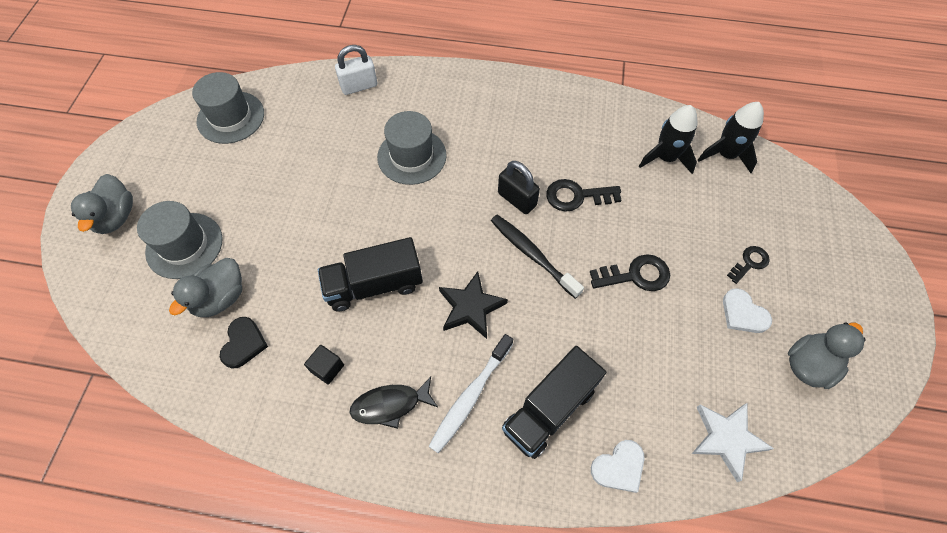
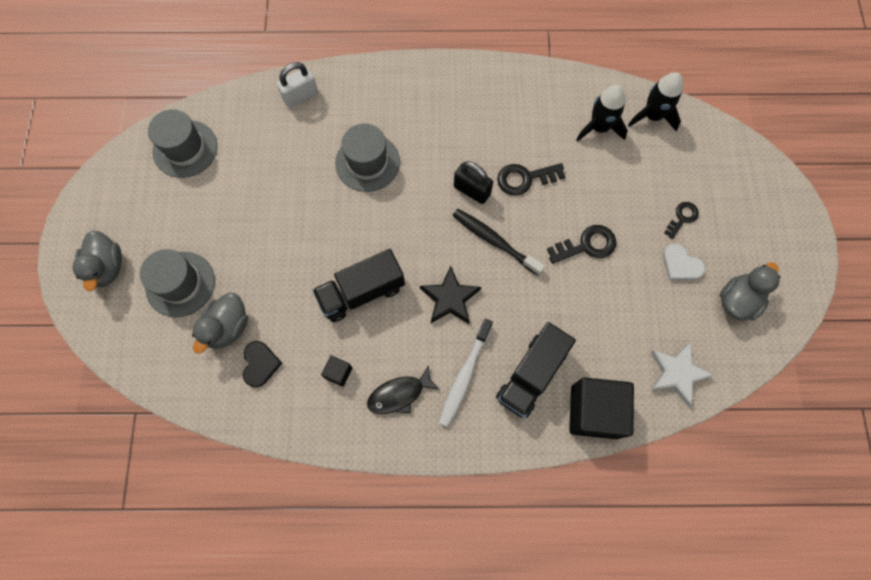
camera: 10 degrees left, 10 degrees up
(619, 467) = (594, 411): white heart -> black cube

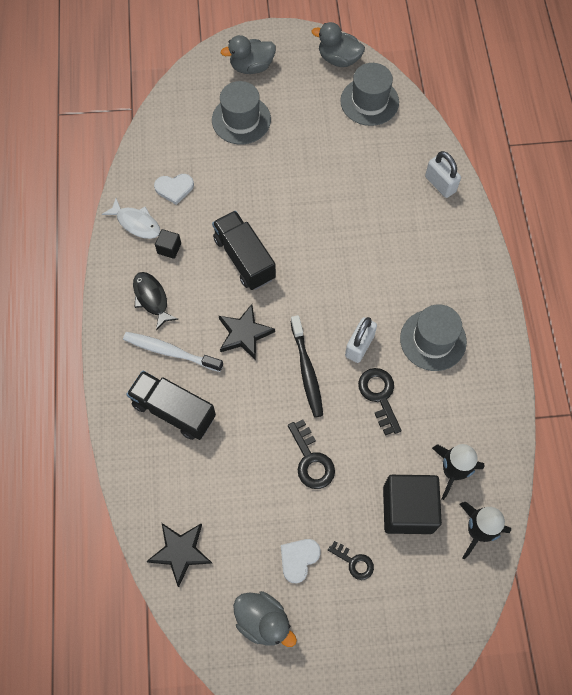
camera: 85 degrees right, 5 degrees down
(228, 327) = (205, 160): grey duck -> grey duck (338, 59)
(260, 364) = (174, 188): black heart -> white heart
(300, 409) = (136, 223): none -> white fish
(367, 162) = (377, 249): grey hat -> grey hat (433, 340)
(472, 190) = (359, 346): black padlock -> white padlock
(495, 241) = (306, 370): black toothbrush -> black toothbrush turned 135 degrees clockwise
(594, 411) = (140, 470): black cube -> black cube (407, 509)
(677, 373) = (180, 552): white star -> black star

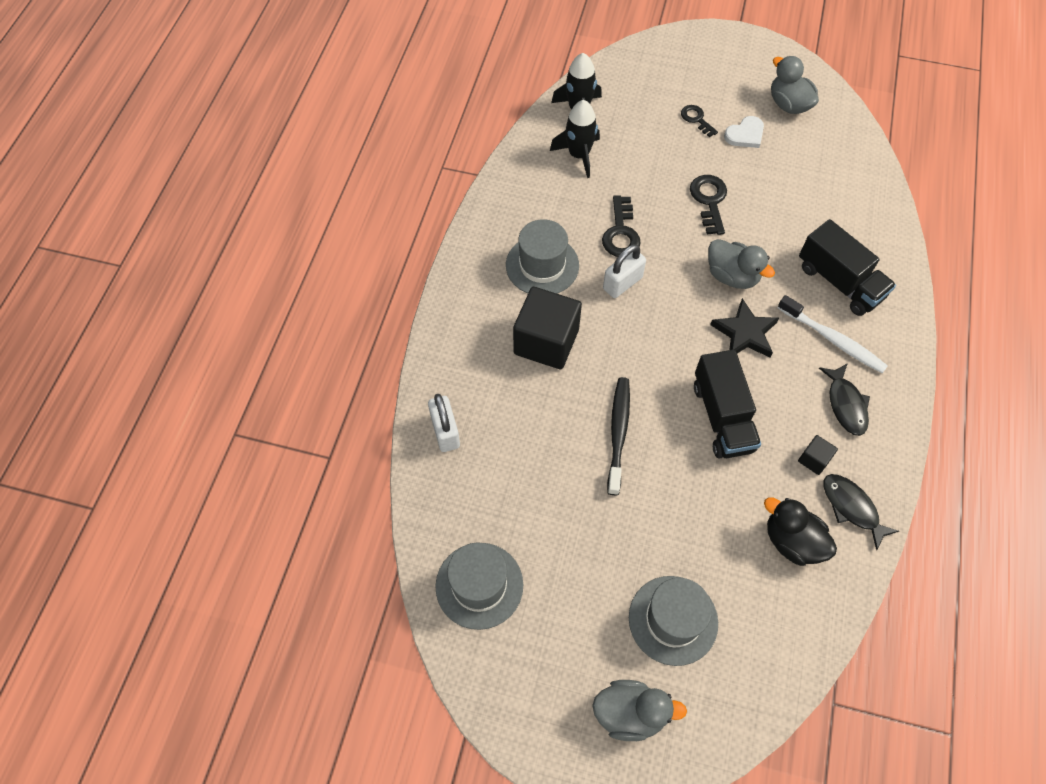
camera: 160 degrees left, 5 degrees down
(136, 223) = (851, 508): white fish -> black fish
(174, 188) = (792, 541): white heart -> black duck
(180, 552) = (852, 168): black star -> none
(306, 370) = (687, 277): black toothbrush -> black toothbrush (618, 433)
(338, 59) = (492, 678): grey duck -> grey duck (732, 276)
(407, 509) = (633, 140): black cube -> black cube (546, 341)

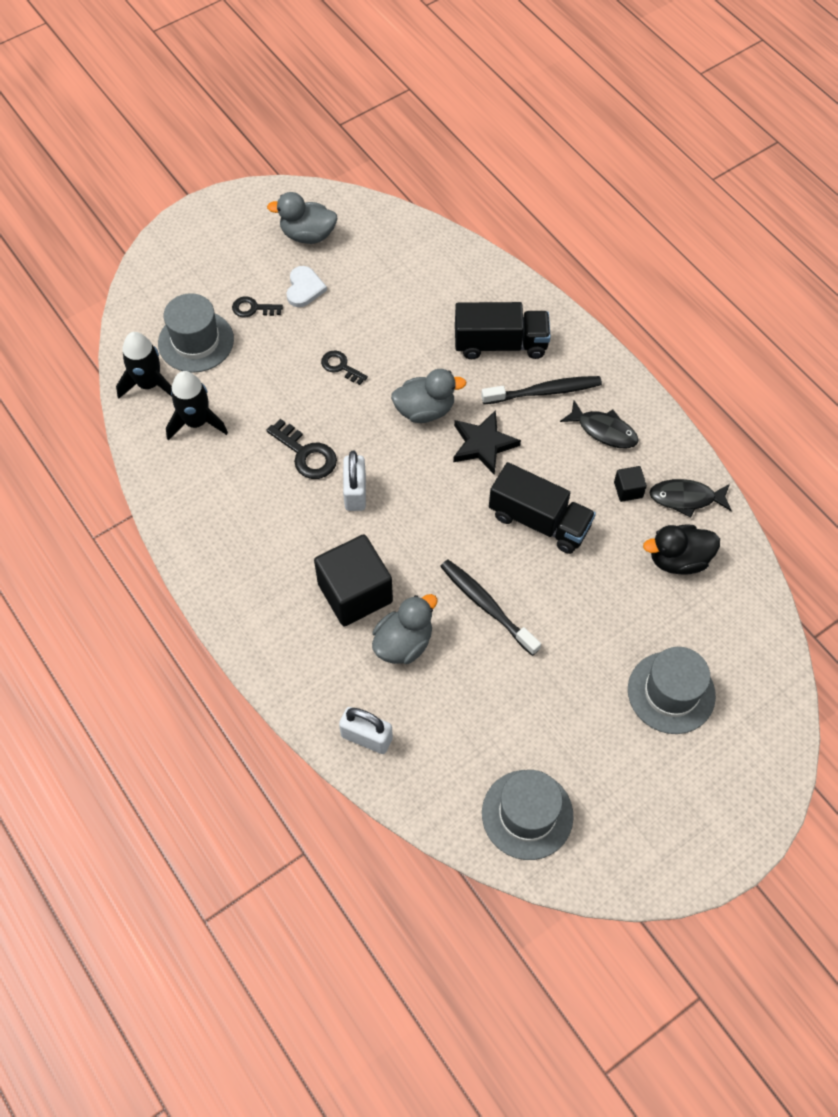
camera: 50 degrees left, 0 degrees up
(542, 265) = (278, 538): grey hat -> grey hat (196, 341)
(630, 713) = (717, 781): grey duck -> grey duck (403, 643)
(709, 201) = (340, 366): black key -> black key, size x0.65
(833, 340) = (544, 392): white toothbrush -> black toothbrush

